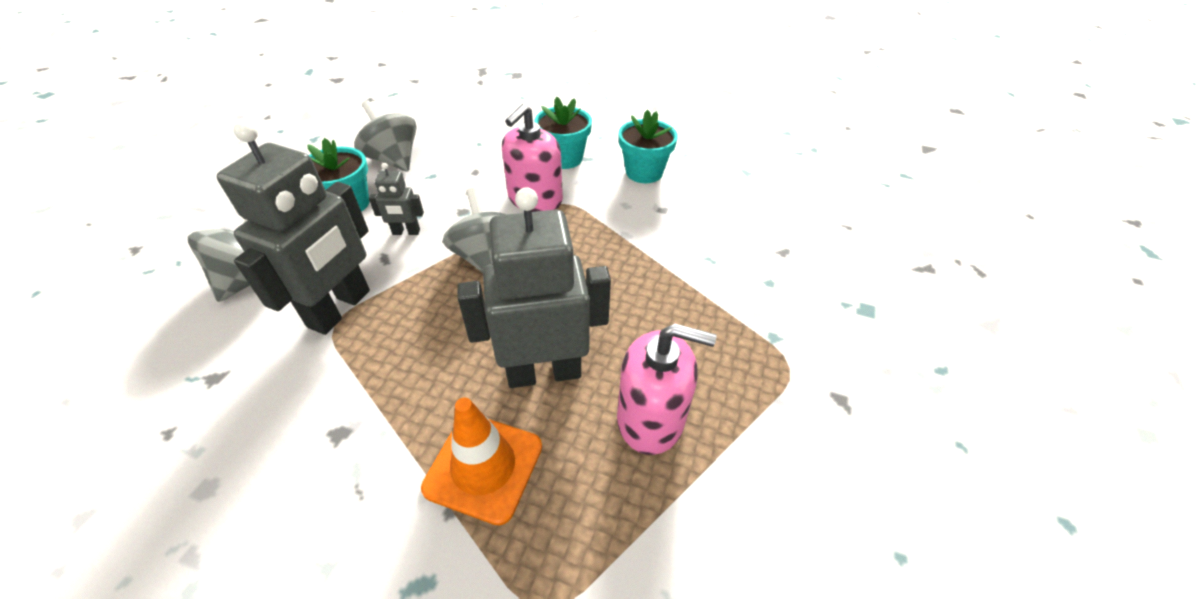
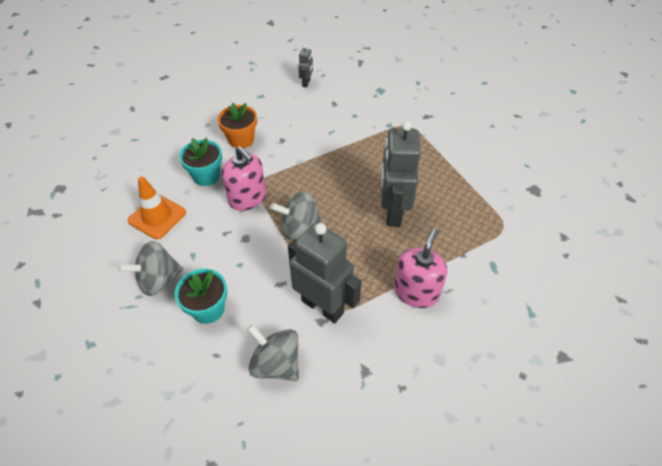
camera: 75 degrees left, 5 degrees up
(406, 232) = (257, 271): grey robot -> grey robot (306, 83)
(484, 467) = (442, 241): orange traffic cone -> orange traffic cone (157, 217)
(644, 172) = (241, 140): turquoise flower pot -> orange flower pot
(651, 418) = (426, 178): pink soap dispenser -> pink soap dispenser (416, 292)

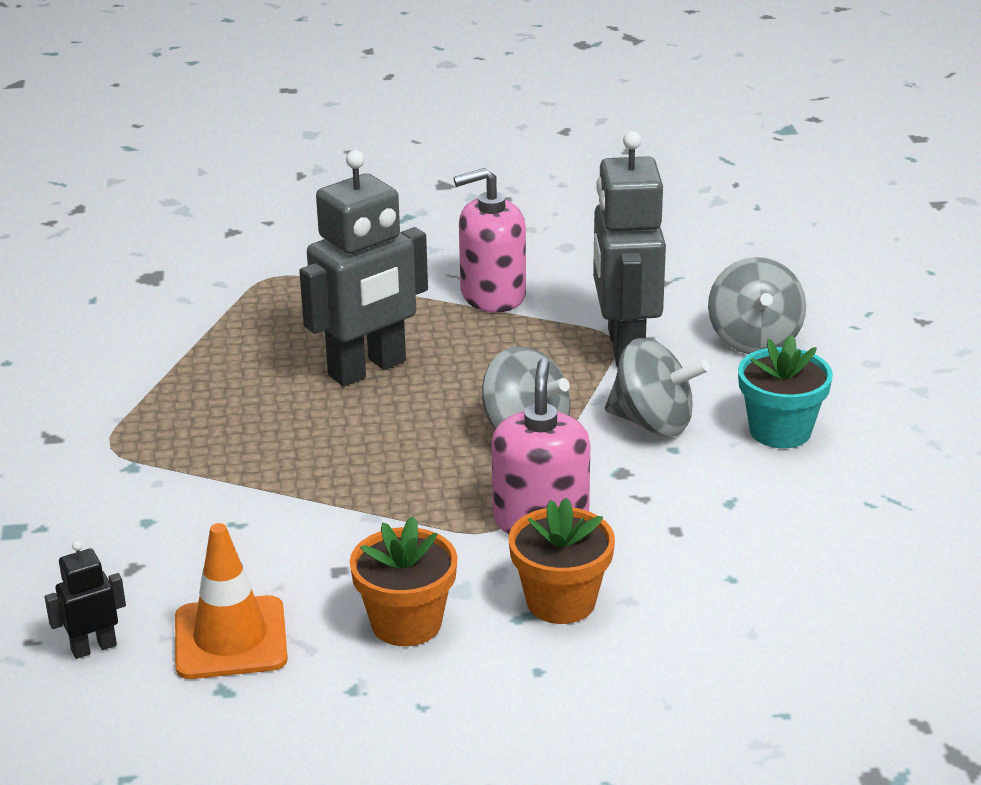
camera: 130 degrees left, 20 degrees down
(157, 217) = (728, 592): orange traffic cone -> orange traffic cone (230, 638)
(158, 280) = (818, 504): grey spinning top -> grey spinning top (653, 423)
(206, 176) = (561, 601): turquoise flower pot -> orange flower pot
(306, 83) = (94, 647): grey robot -> black robot

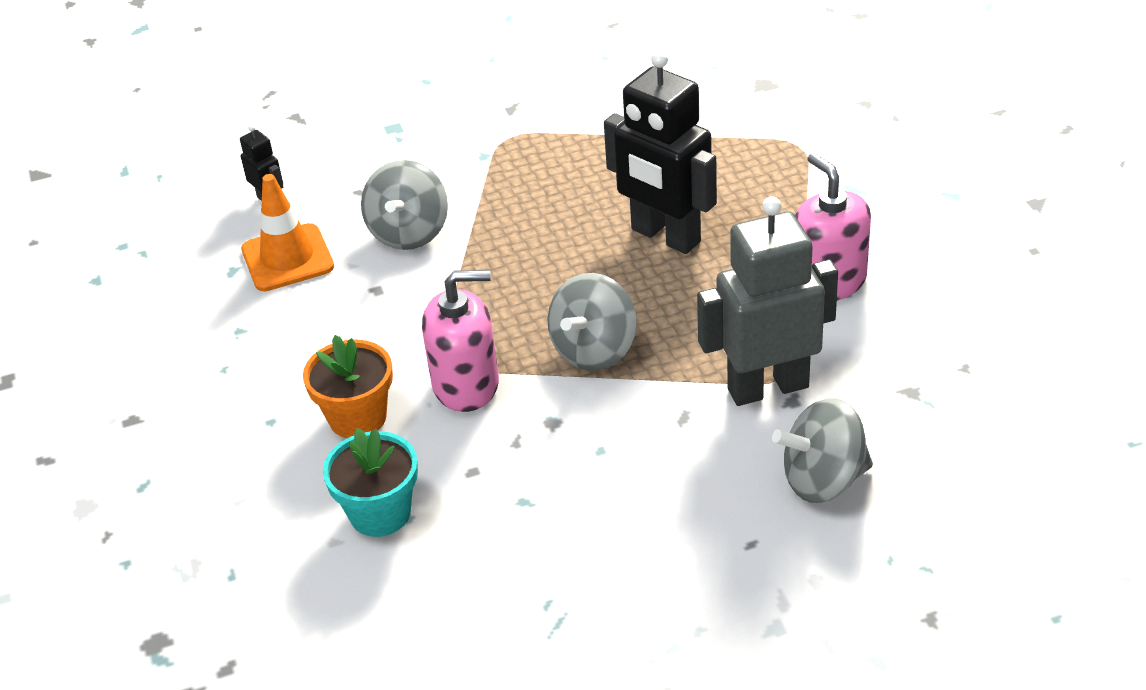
camera: 80 degrees right, 10 degrees up
(367, 369) = (665, 236): grey robot -> black robot
(406, 623) = (317, 339): orange flower pot -> none
(653, 423) = (639, 429): grey spinning top -> grey spinning top (409, 233)
(780, 431) = (655, 521): turquoise flower pot -> turquoise flower pot (380, 513)

